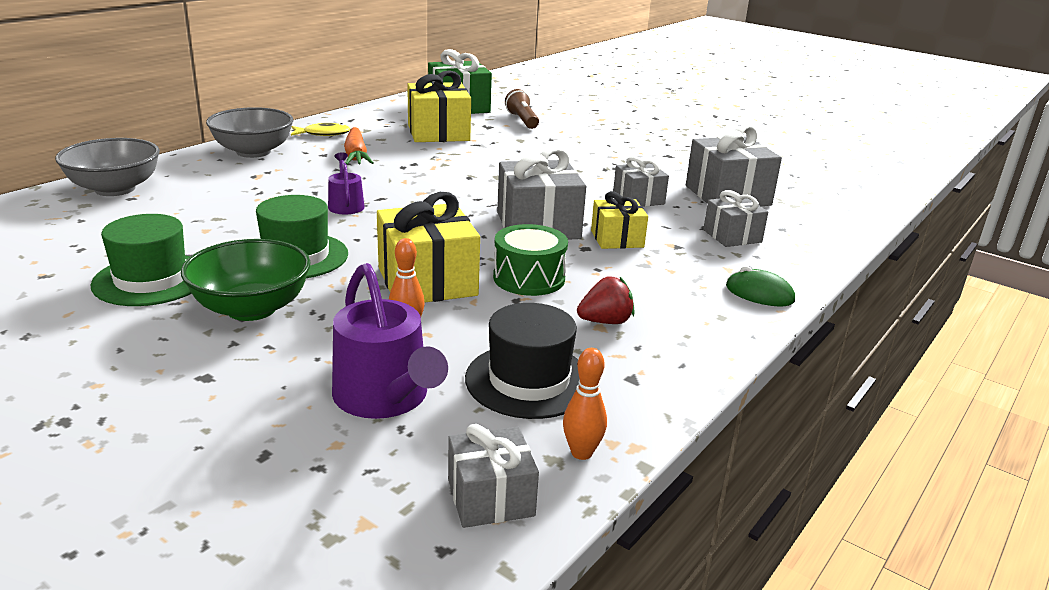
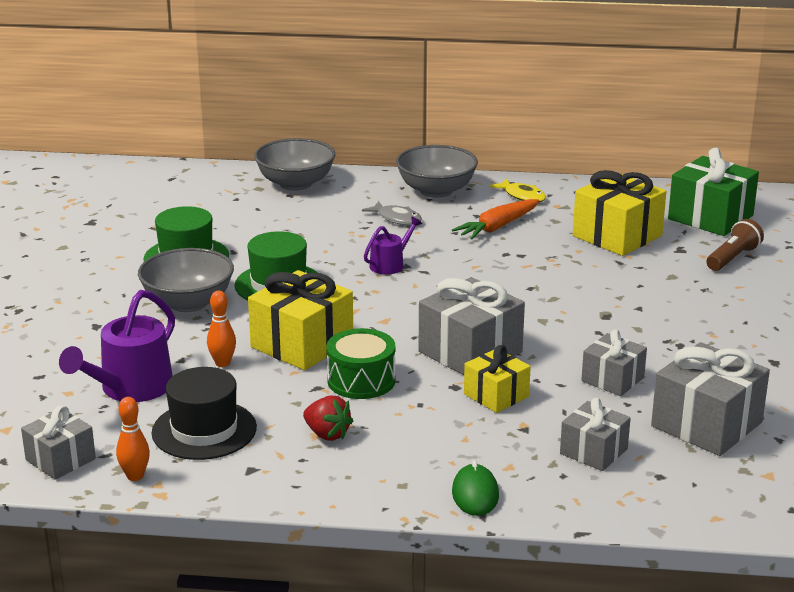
camera: 60 degrees right, 0 degrees up
(251, 308) = (188, 303): green bowl -> grey bowl
(271, 178) = (397, 219): none -> grey fish

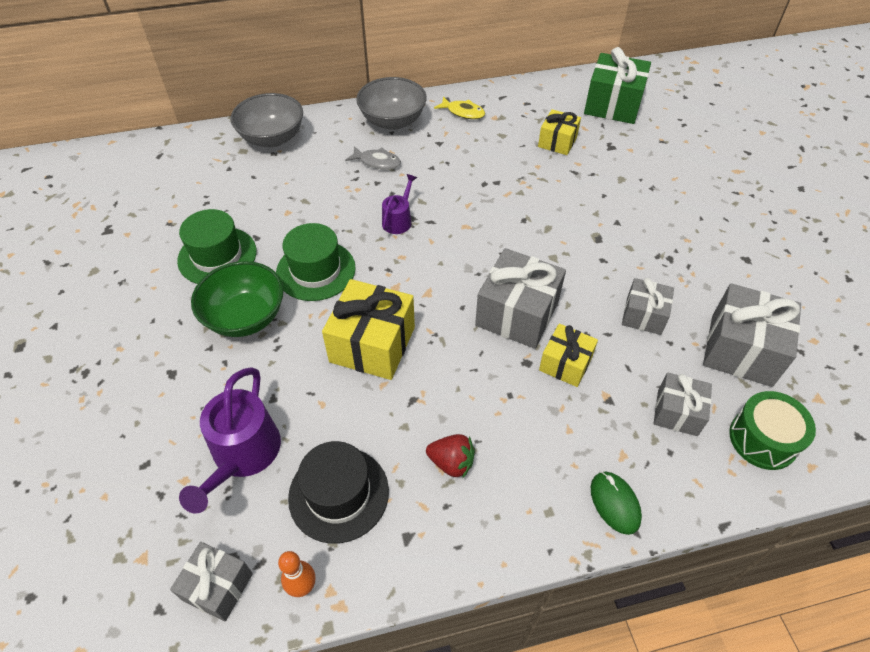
camera: 20 degrees left, 25 degrees up
(188, 303) = (245, 317): grey bowl -> green bowl
(222, 363) = (313, 392): orange bowling pin -> none
(361, 380) = (446, 378): green drum -> green drum (763, 439)
(497, 227) = (462, 153): orange carrot -> none
(617, 236) = (557, 142): yellow gift -> yellow gift, size x0.60
(732, 258) = (653, 147): brown flashlight -> none

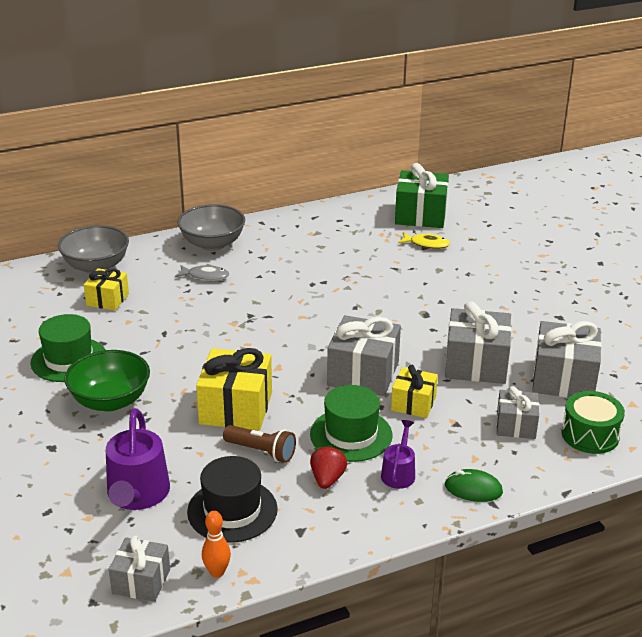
camera: 10 degrees left, 20 degrees down
(316, 270) = (168, 361): green hat -> green hat (351, 435)
(387, 411) = (261, 451): none -> brown flashlight
(398, 220) = (237, 318): purple watering can -> purple watering can (399, 473)
(451, 462) = (327, 479): red strawberry -> red strawberry turned 90 degrees counterclockwise
(463, 112) = (279, 232): yellow fish -> yellow fish (426, 244)
(557, 142) = (374, 247): yellow gift -> yellow gift (107, 300)
(614, 503) = (473, 489): green mouse -> green mouse turned 45 degrees counterclockwise
(643, 315) = (476, 364): grey gift -> grey gift, size x1.68

